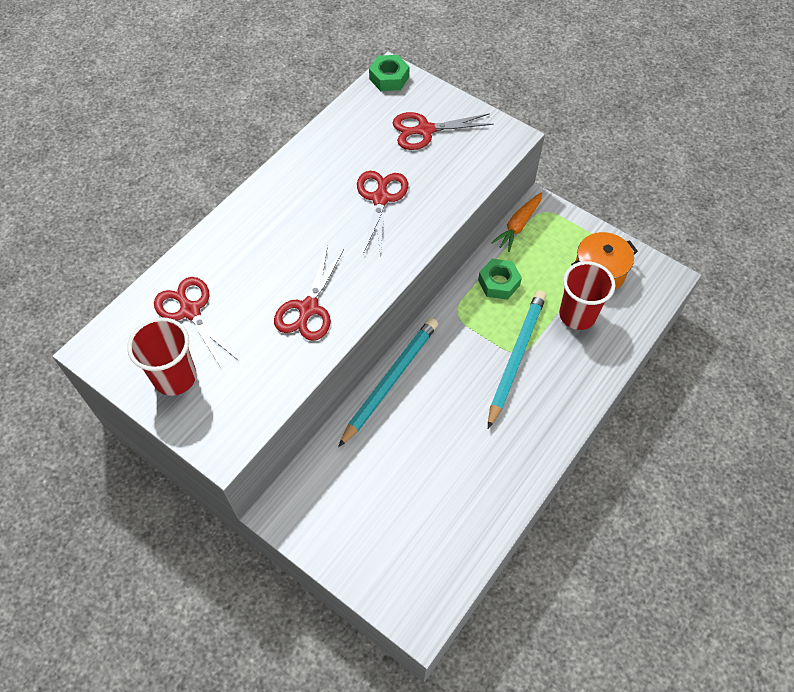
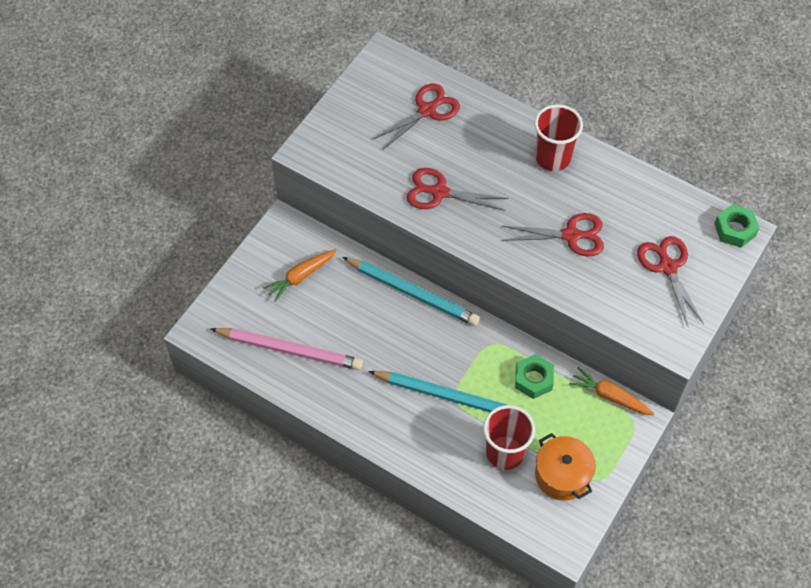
camera: 85 degrees right, 0 degrees up
(175, 377) = (364, 111): red cup -> red cup (552, 158)
(356, 496) = (300, 277): none -> orange carrot
(453, 513) = (289, 350): none -> pink pencil

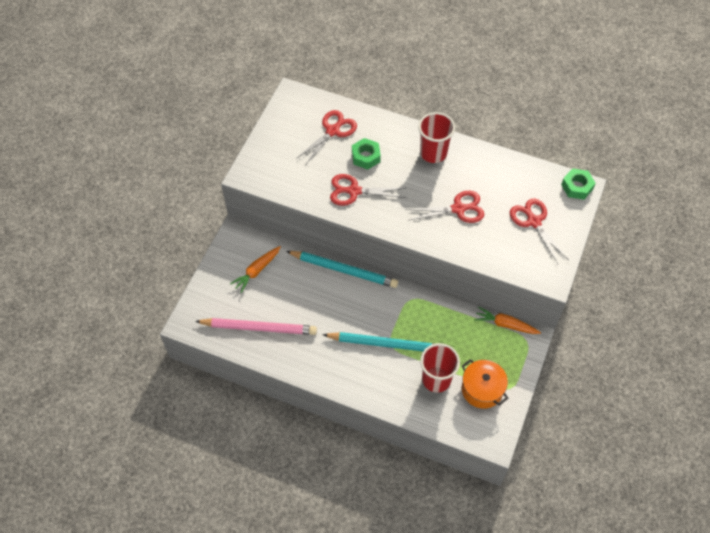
camera: 10 degrees left, 0 degrees up
(533, 379) = (447, 321): green nut -> green nut (366, 157)

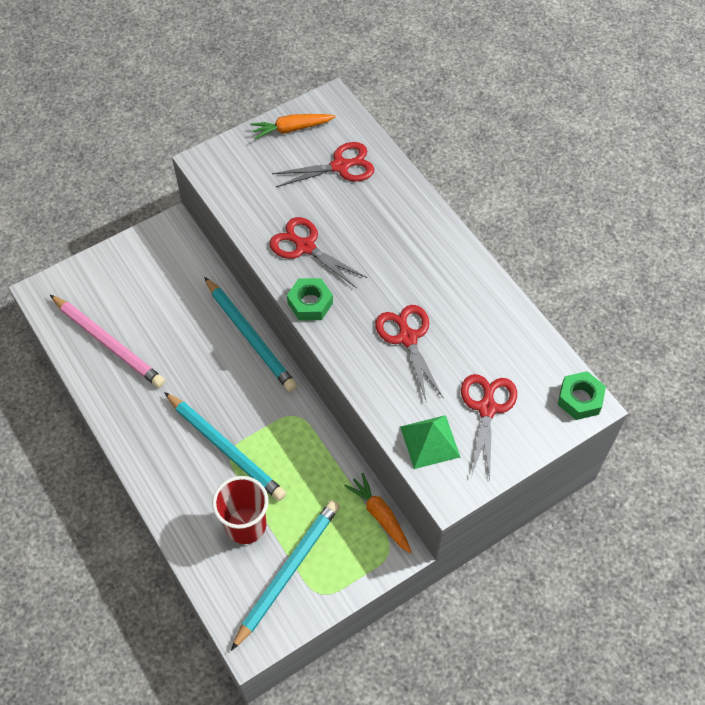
camera: 35 degrees right, 0 degrees up
(257, 271) = (159, 280): orange carrot -> orange carrot (291, 129)
(366, 157) = (352, 216): green nut -> green nut (310, 303)
(433, 153) = (434, 256): red cup -> none
(458, 209) = (407, 338): red scissors -> red scissors turned 135 degrees counterclockwise
(482, 389) = (287, 572): orange pot -> turquoise pencil
(519, 259) = (430, 441): none -> green pyramid

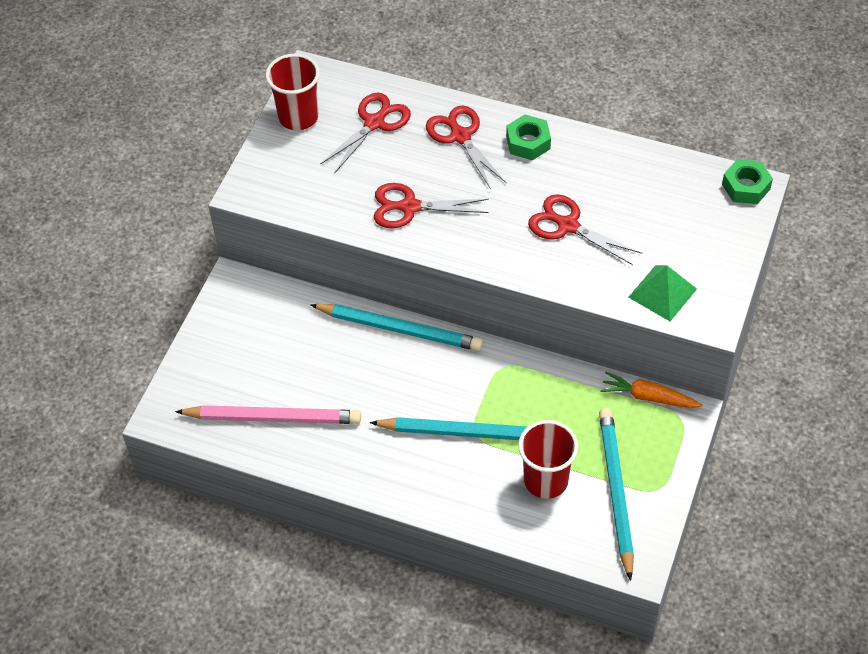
camera: 35 degrees left, 5 degrees down
(291, 129) = (298, 117): orange carrot -> red cup
(310, 303) = (459, 249): green nut -> green nut (528, 142)
(487, 408) = (682, 239): red scissors -> red scissors (460, 136)

